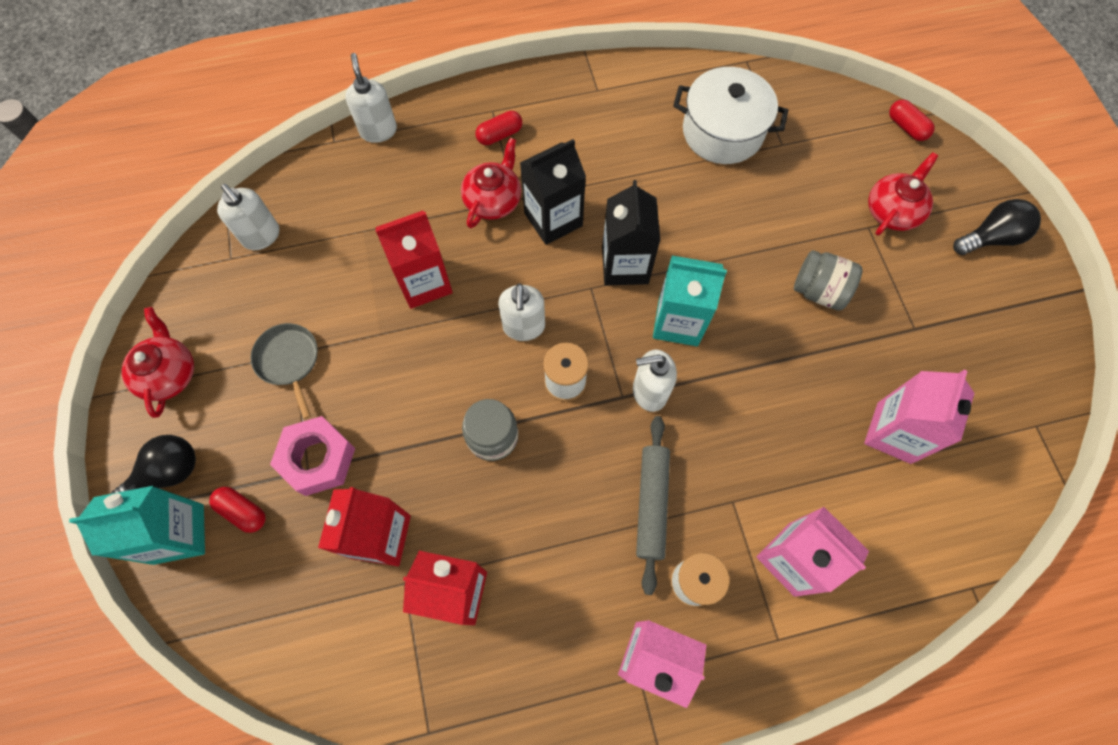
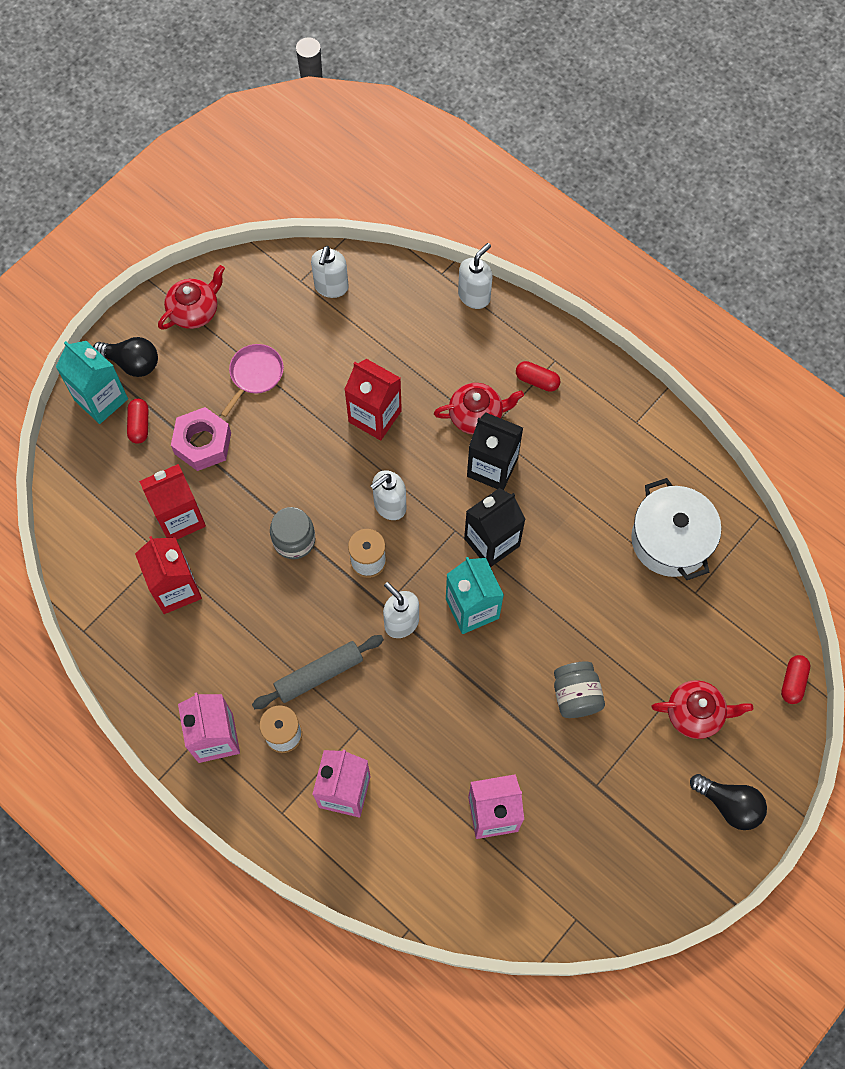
camera: 55 degrees right, 0 degrees up
(289, 361) = (255, 374): grey pan -> pink pan

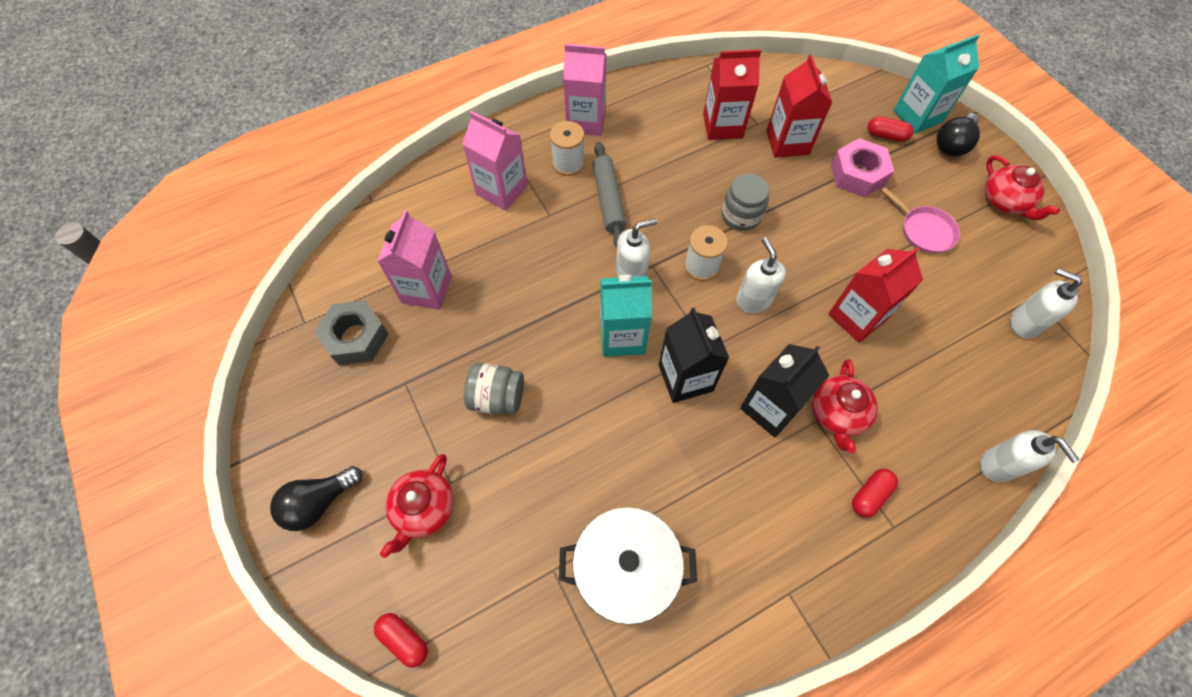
camera: 110 degrees right, 5 degrees down
(571, 857) = (356, 338): none -> grey nut

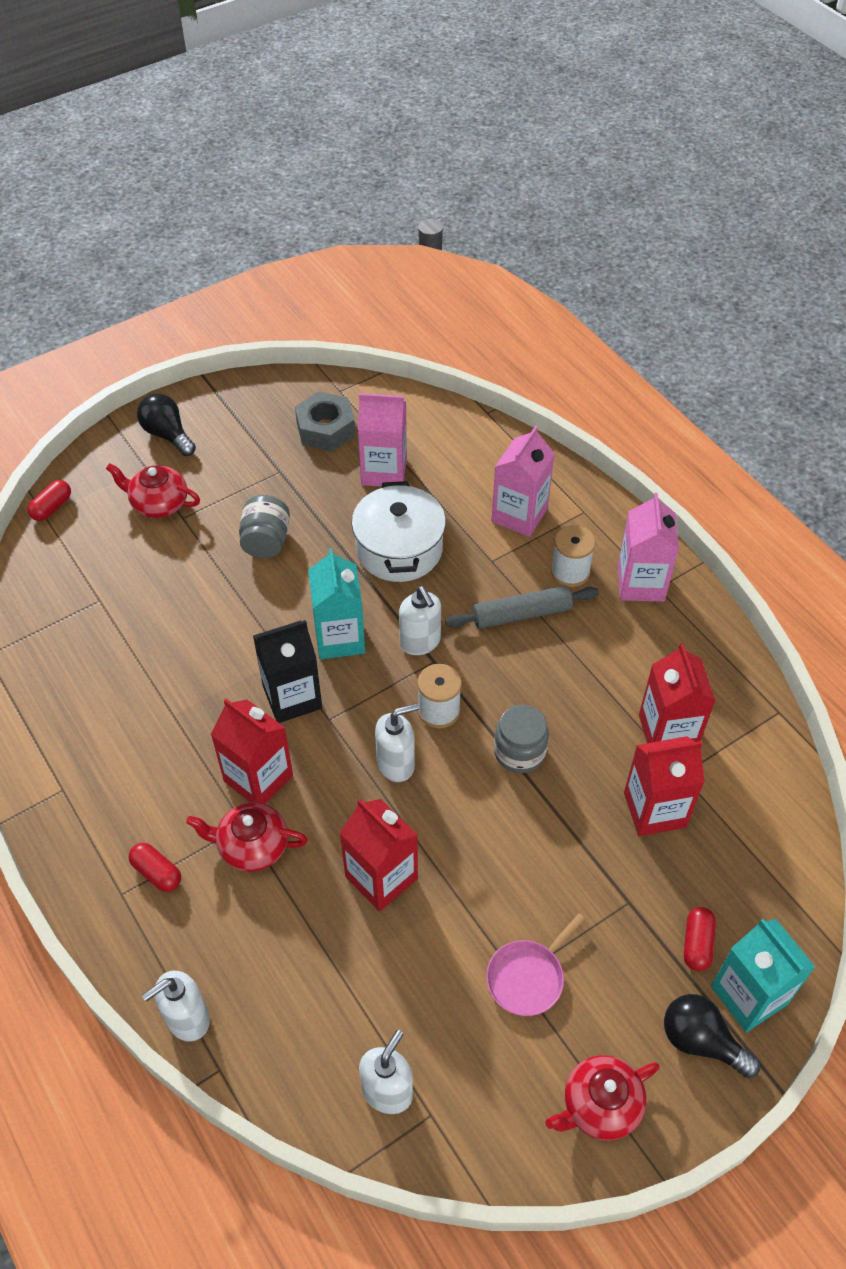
camera: 85 degrees right, 10 degrees down
(625, 569) = (96, 654): white pot -> white pot (399, 549)
(770, 408) = (258, 778): black carton -> red carton
(857, 174) = (614, 897): pink nut -> none

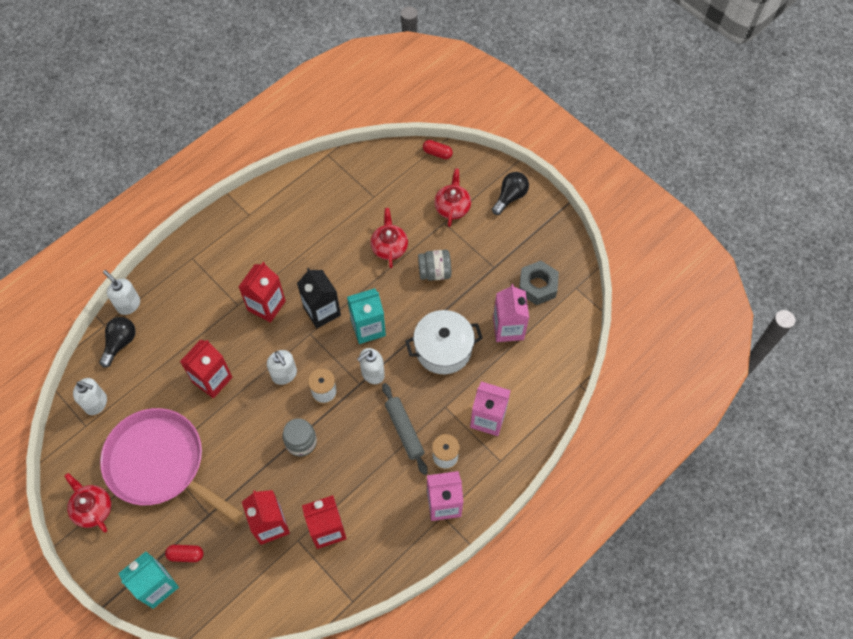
camera: 80 degrees right, 10 degrees up
(157, 873) = (205, 271): red capsule -> none
(252, 846) = (225, 312): red teapot -> red teapot (389, 247)
(527, 977) = (160, 464): pink pan -> pink pan, size x2.37
(701, 1041) = (129, 560): black light bulb -> black light bulb (120, 343)

